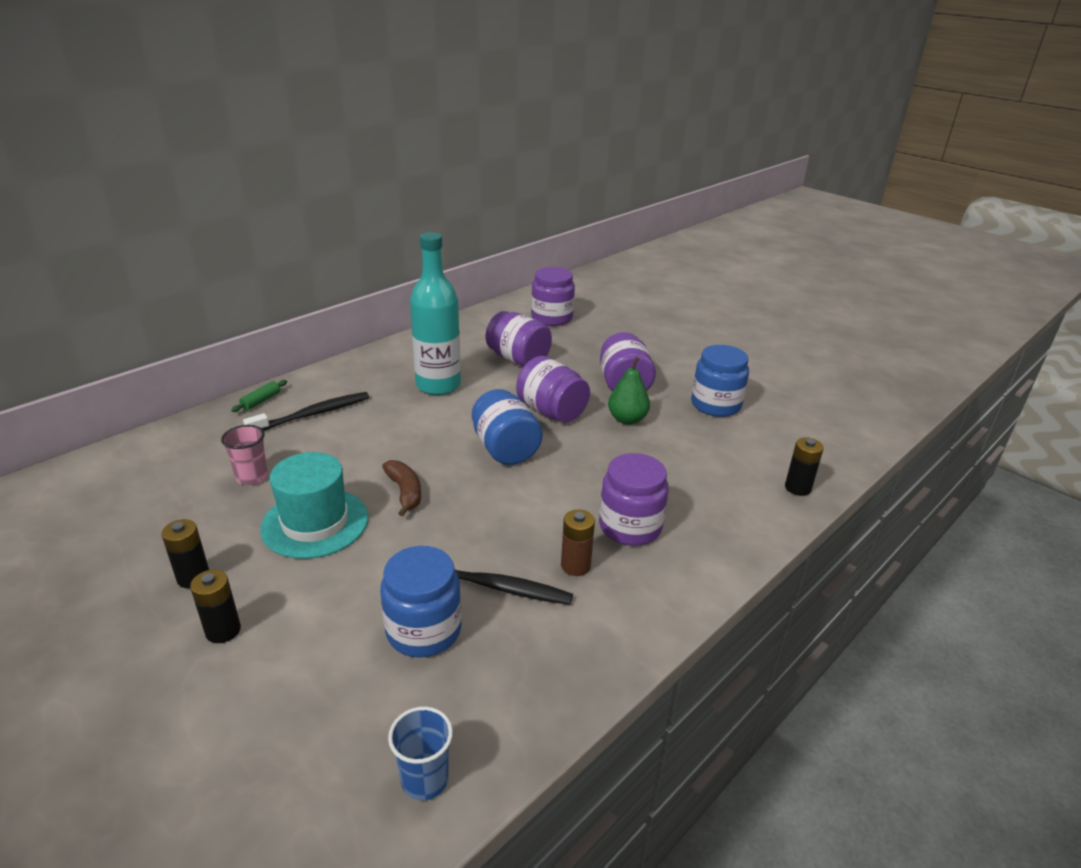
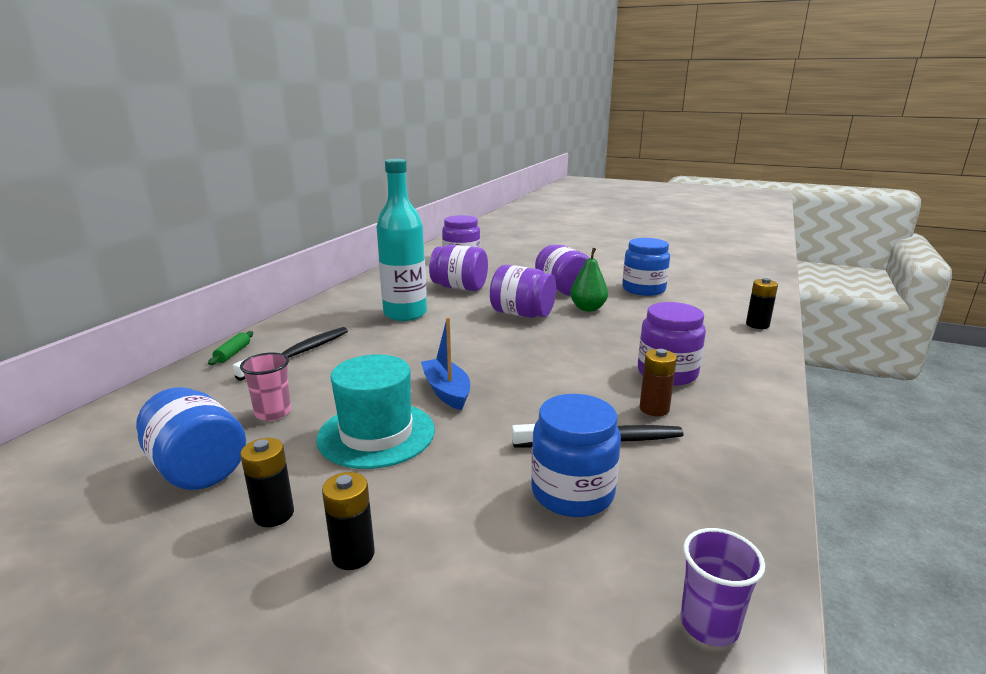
camera: 20 degrees left, 10 degrees down
(405, 492) = (446, 391): brown banana -> blue boat
(425, 779) = (709, 624): blue cup -> purple cup
(505, 449) = (508, 344): blue jar -> blue jar (197, 468)

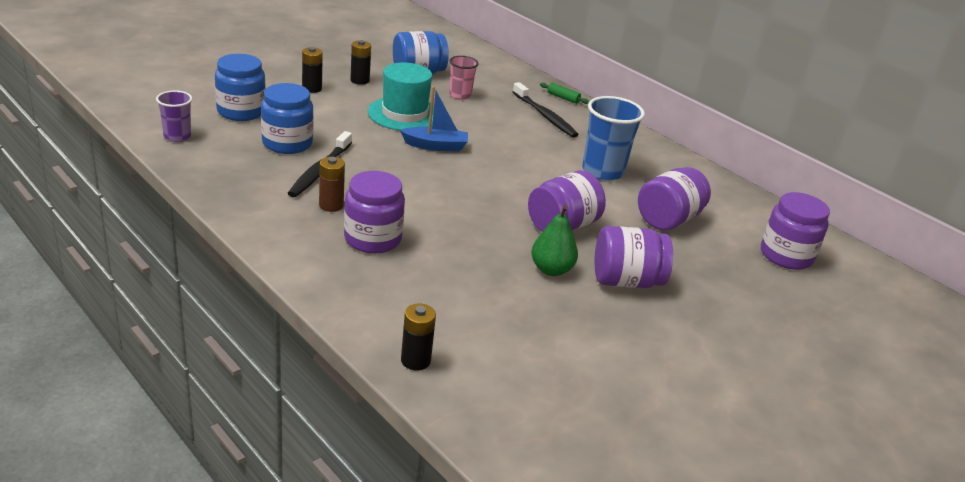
camera: 110 degrees right, 10 degrees up
(405, 314) = (602, 171): turquoise bottle -> blue cup
(643, 289) = (591, 343): blue jar -> blue jar (241, 111)

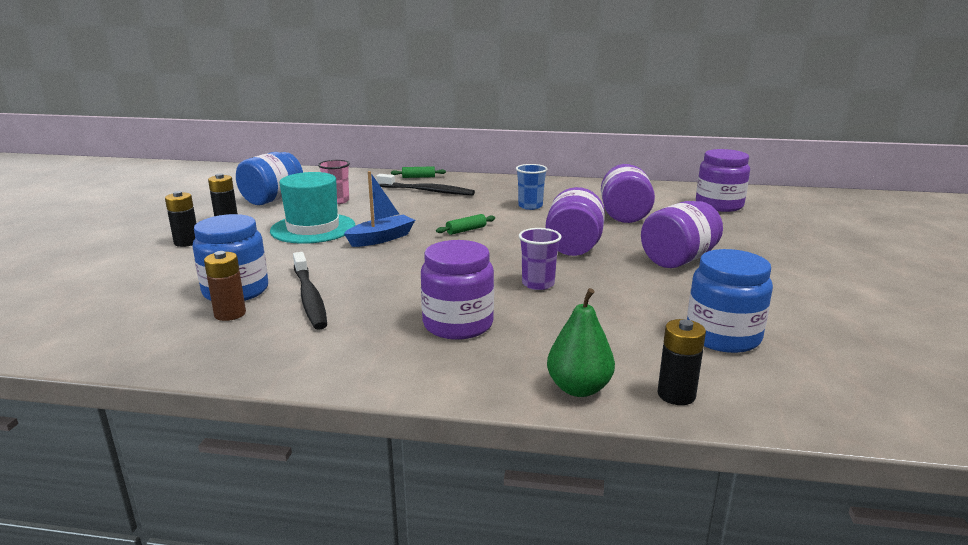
camera: 35 degrees left, 10 degrees down
(177, 136) = (86, 337): purple cup -> purple cup (538, 284)
(241, 111) = (135, 286): blue jar -> blue jar (723, 336)
(331, 205) = (371, 318): brown battery -> brown battery (230, 314)
(508, 169) = (466, 230): none -> green rolling pin
(551, 270) = (624, 277): green pear -> green pear (579, 388)
(602, 171) = (530, 206): blue cup -> blue cup, size x0.59

